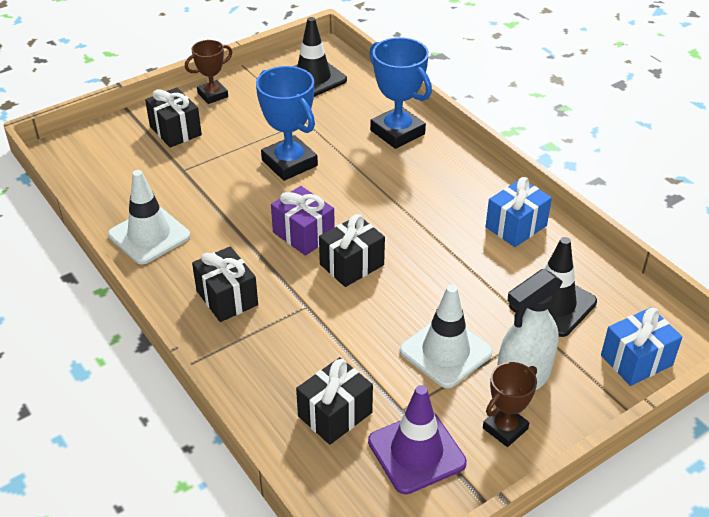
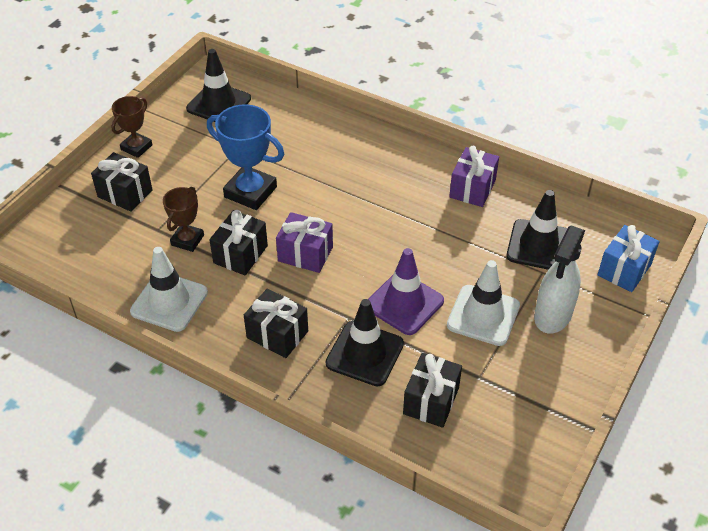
camera: 25 degrees left, 5 degrees up
(299, 345) = (364, 353): none -> black traffic cone
(352, 265) = (363, 267): black gift -> black gift (240, 254)
(397, 132) = (325, 134): blue trophy -> none
(416, 452) = (512, 406): purple traffic cone -> purple traffic cone (404, 303)
(505, 428) = (564, 361): brown trophy -> brown trophy (187, 240)
(516, 226) = (472, 189): blue gift -> purple gift

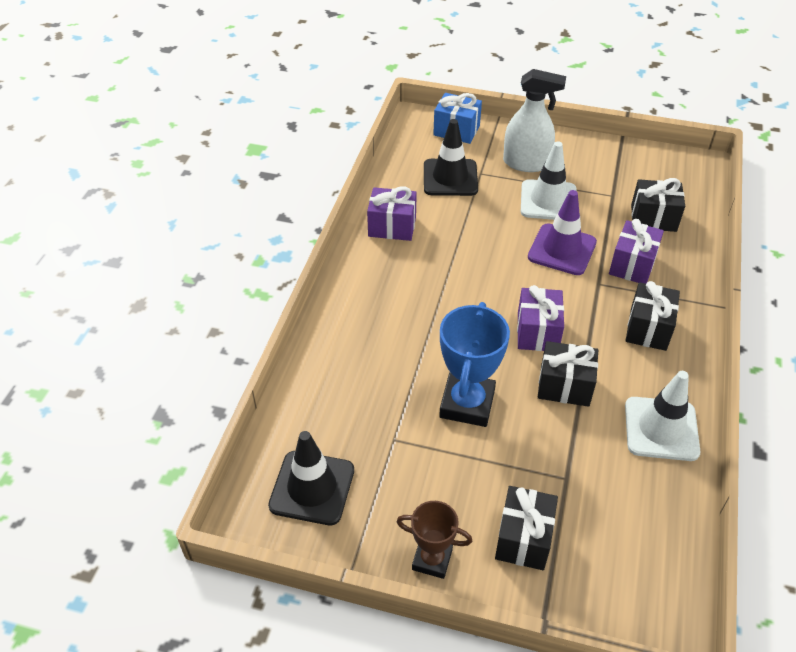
camera: 105 degrees left, 0 degrees up
(187, 240) = (568, 441): brown trophy -> none
(364, 353) = (632, 265): black traffic cone -> purple gift

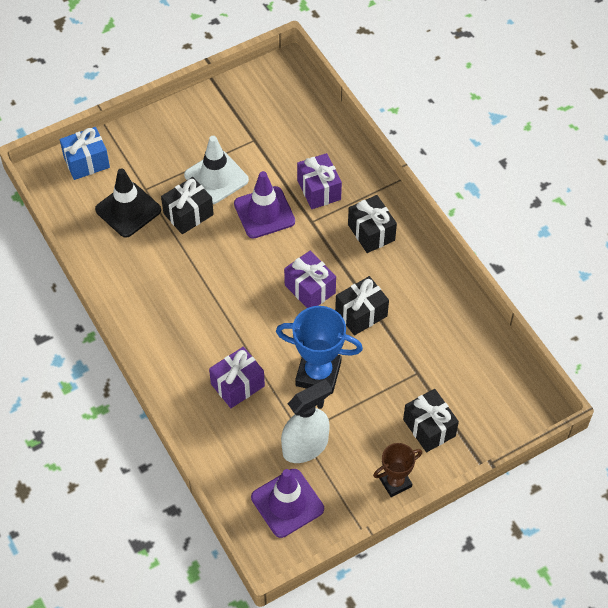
camera: 45 degrees left, 10 degrees up
(312, 488) = (287, 503): black traffic cone -> purple traffic cone
(392, 226) = (132, 284): purple gift -> purple gift (237, 385)
(467, 404) = (318, 374): blue trophy -> blue trophy turned 45 degrees counterclockwise
(526, 163) = (168, 155): white spray bottle -> white spray bottle (305, 446)
(653, 218) = (298, 140): black gift -> black gift (188, 214)
(661, 429) = (438, 297): white traffic cone -> none

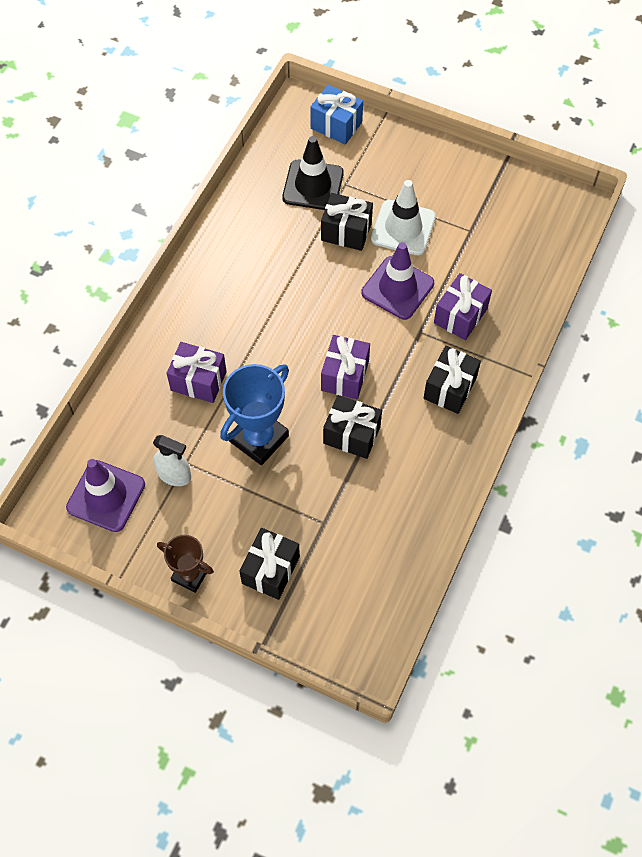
camera: 55 degrees right, 5 degrees up
(305, 446) = (174, 475): white spray bottle -> white spray bottle, size x0.65
(318, 374) = (259, 438): blue trophy -> blue trophy turned 60 degrees clockwise

